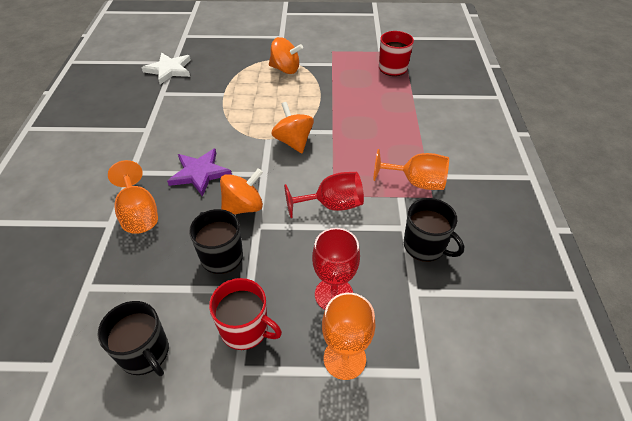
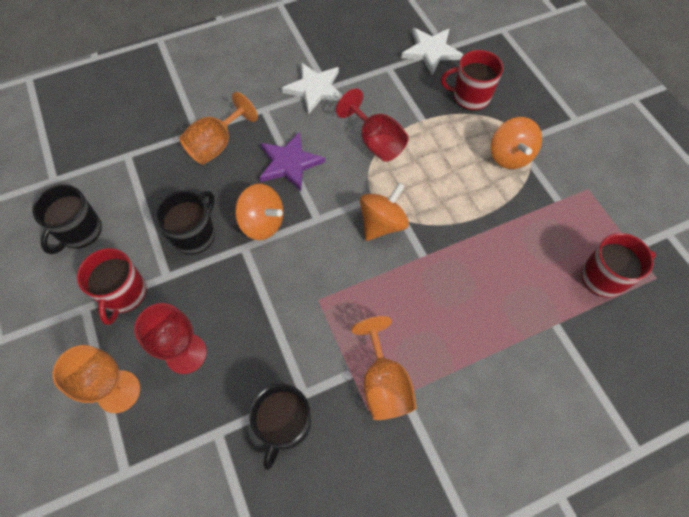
camera: 65 degrees right, 15 degrees up
(141, 136) = (314, 89): none -> white star
(225, 67) = (470, 97): none -> red mug
(332, 205) = (302, 304): red goblet -> red goblet (376, 142)

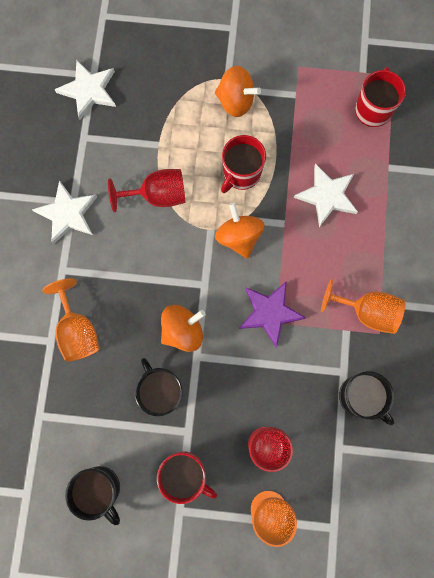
camera: 60 degrees left, 15 degrees up
(289, 163) = (136, 278): purple star -> purple star (270, 313)
(470, 97) = (159, 91): red mug -> red mug (241, 173)
(479, 280) = (327, 196): none -> white star

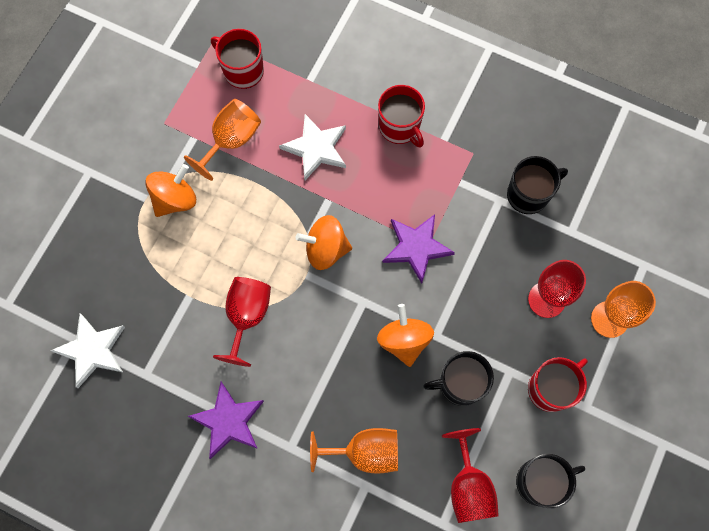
camera: 70 degrees left, 5 degrees down
(67, 214) = (228, 421): white star -> purple star
(76, 427) = (468, 486): none -> red goblet
(241, 173) = (258, 222): red mug -> red mug (400, 127)
(366, 311) = (448, 156): orange goblet -> orange goblet (231, 140)

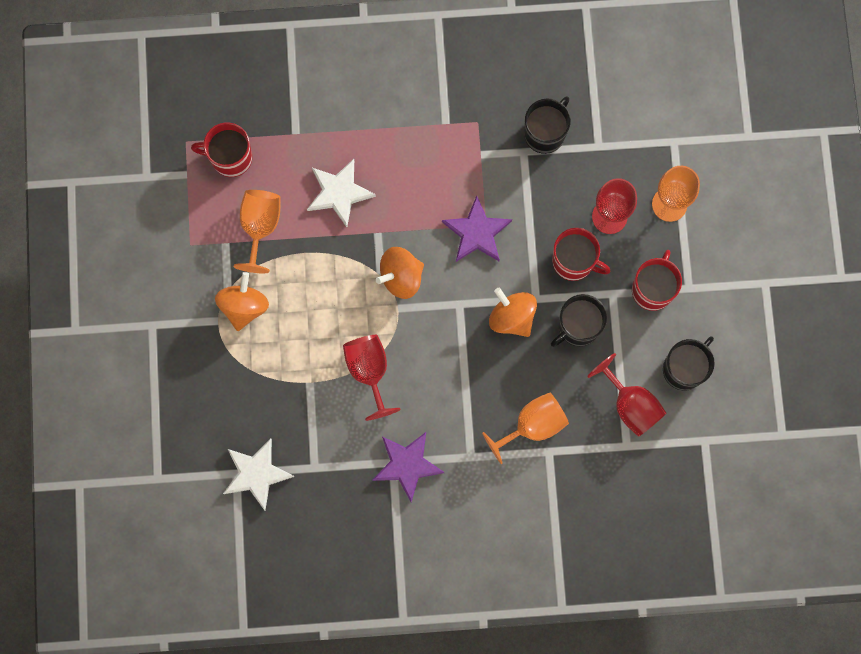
camera: 30 degrees left, 5 degrees up
(400, 127) = (401, 133): red mug -> red mug (574, 261)

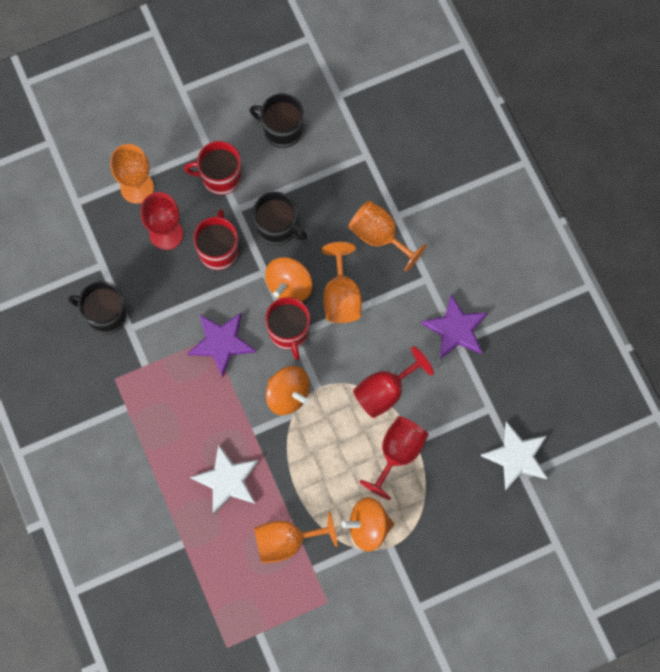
camera: 110 degrees left, 5 degrees down
(230, 158) = (228, 597): red mug -> red mug (289, 332)
(482, 364) = (341, 296): none -> orange goblet
(630, 405) = (330, 163): red goblet -> red goblet (398, 453)

